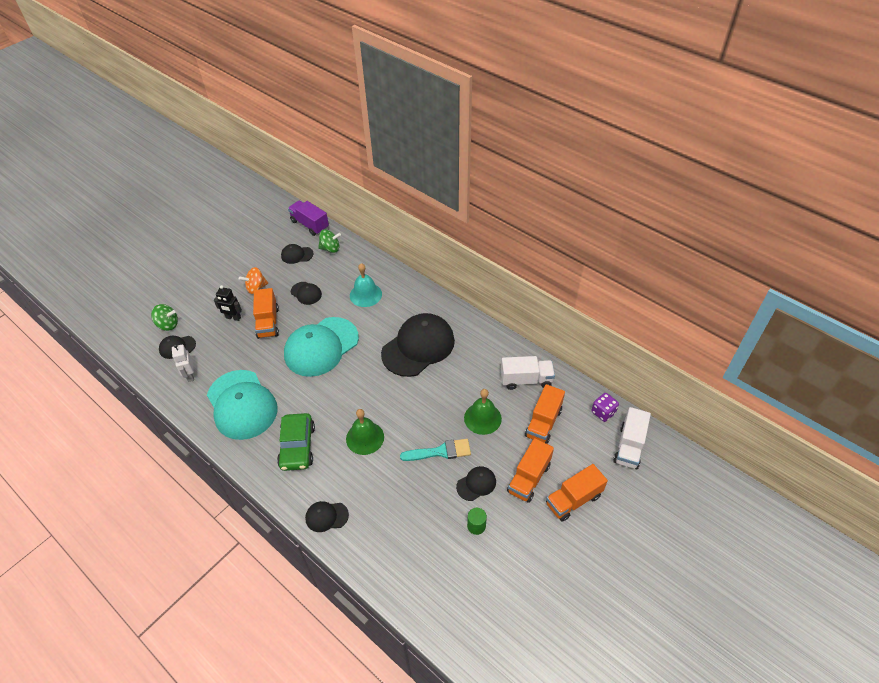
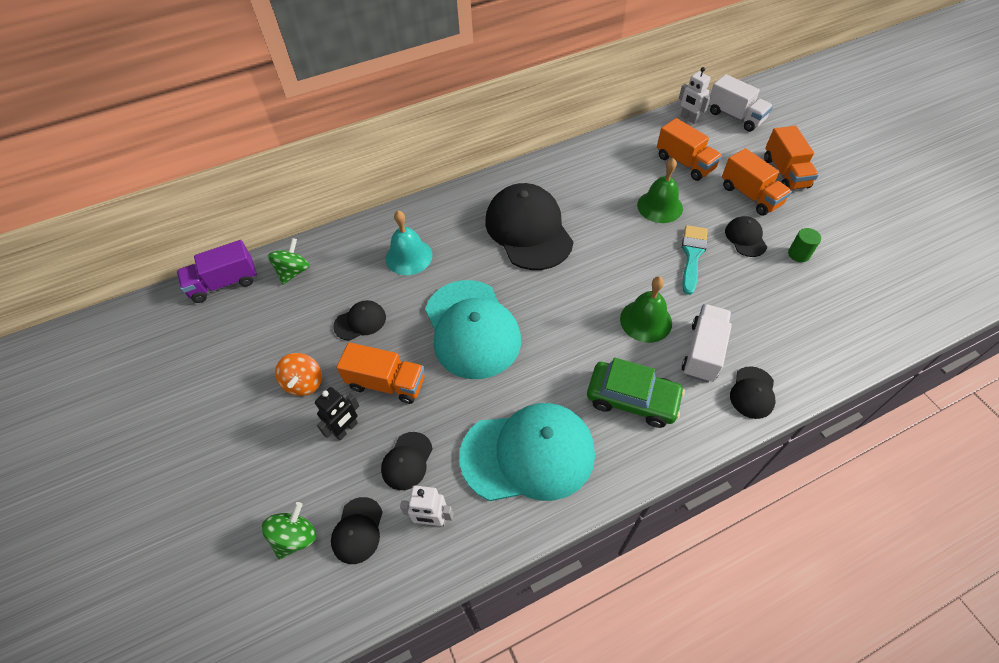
camera: 65 degrees left, 5 degrees up
(297, 255) = (274, 314): black cap -> black cap (407, 461)
(526, 380) = (623, 157): white truck -> white truck (703, 352)
(603, 412) = (688, 119): purple dice -> white robot

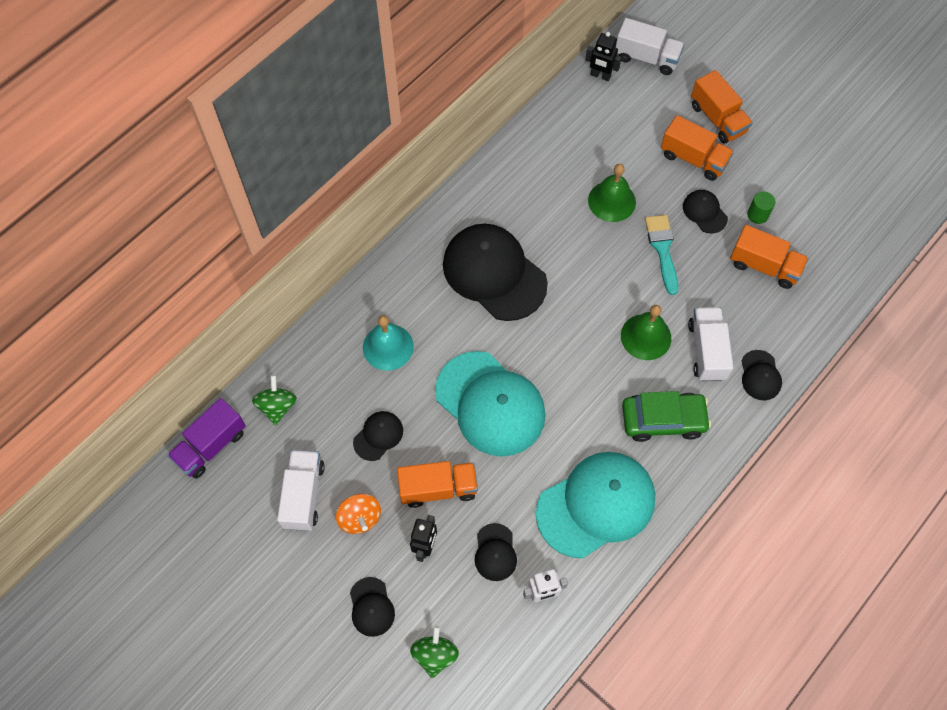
camera: 25 degrees left, 10 degrees up
(270, 347) = (303, 495): none -> white truck
(357, 530) = (484, 627): black cap -> black cap (371, 607)
(684, 163) = (617, 137): orange truck -> orange truck (764, 266)
(688, 119) = (600, 76): white robot -> black robot

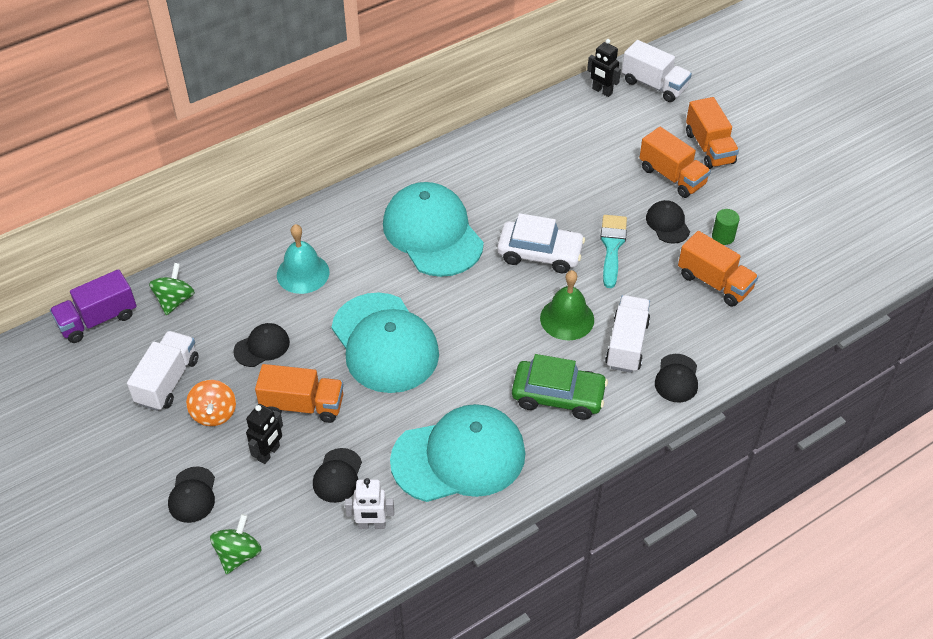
camera: 15 degrees right, 15 degrees down
(494, 273) = (432, 233): black cap -> turquoise cap
(600, 272) = (540, 253): none -> white car
(611, 201) = (574, 196): green bell -> none

